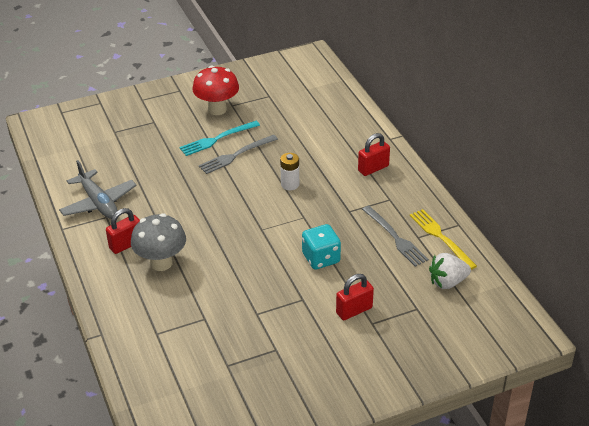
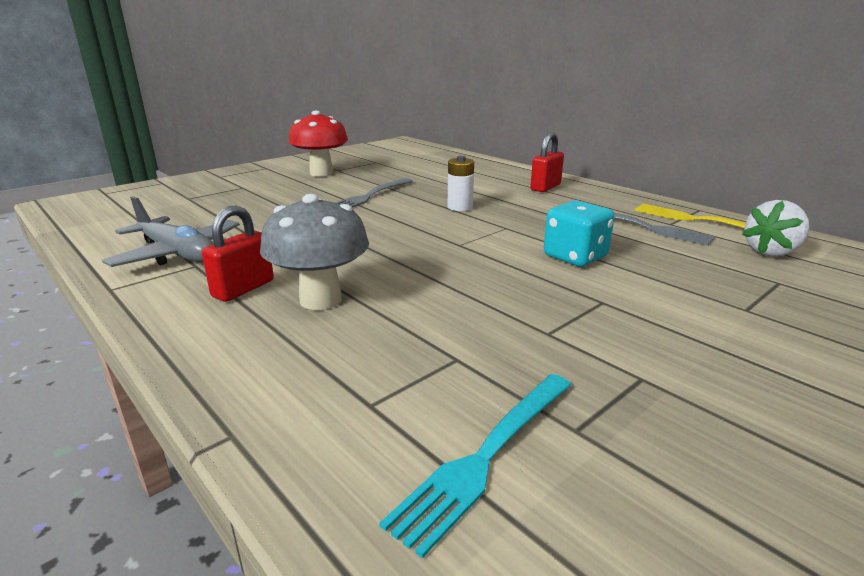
camera: 20 degrees left, 15 degrees down
(217, 139) = (335, 189): turquoise fork -> turquoise fork (486, 456)
(354, 310) = (698, 300): red padlock -> none

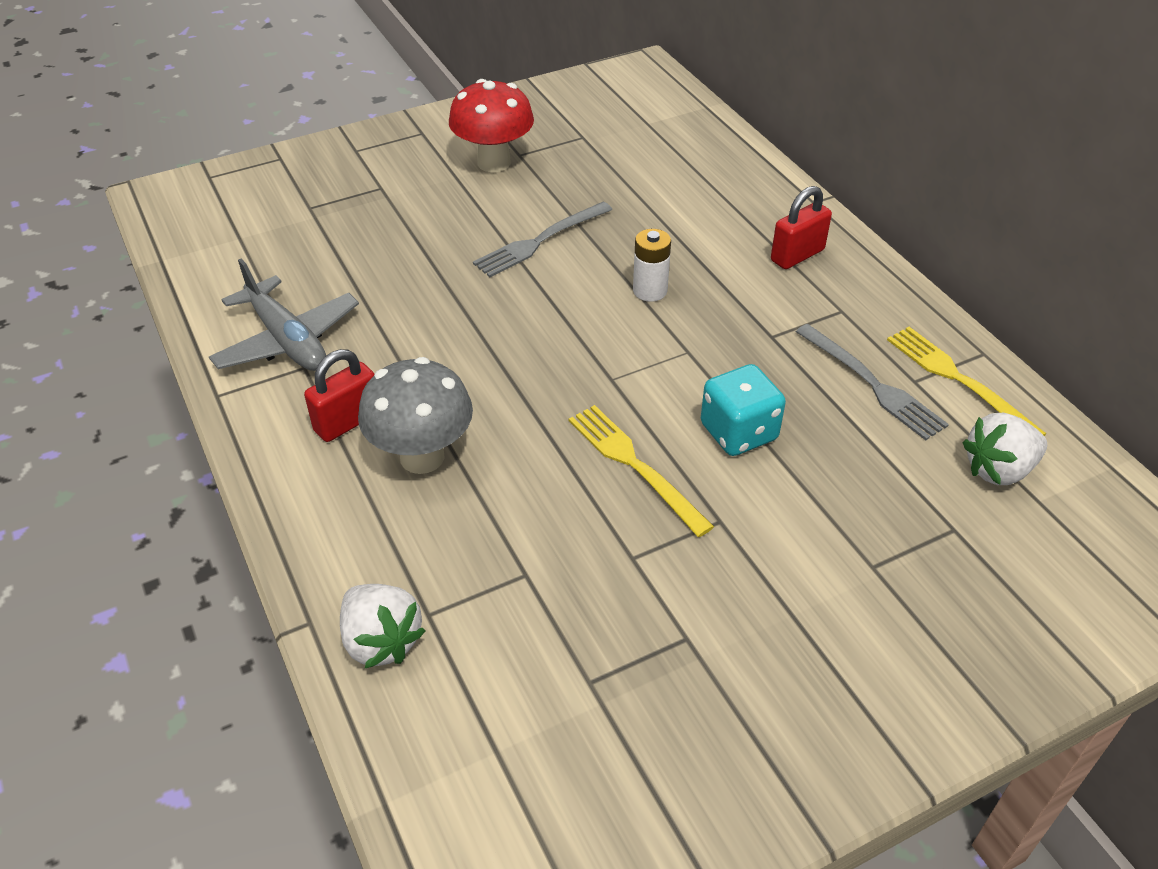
camera: 15 degrees right, 20 degrees up
(325, 436) = (381, 641): none -> white strawberry
(486, 456) = (501, 690): turquoise fork -> none
(509, 282) = (635, 465): none -> yellow fork

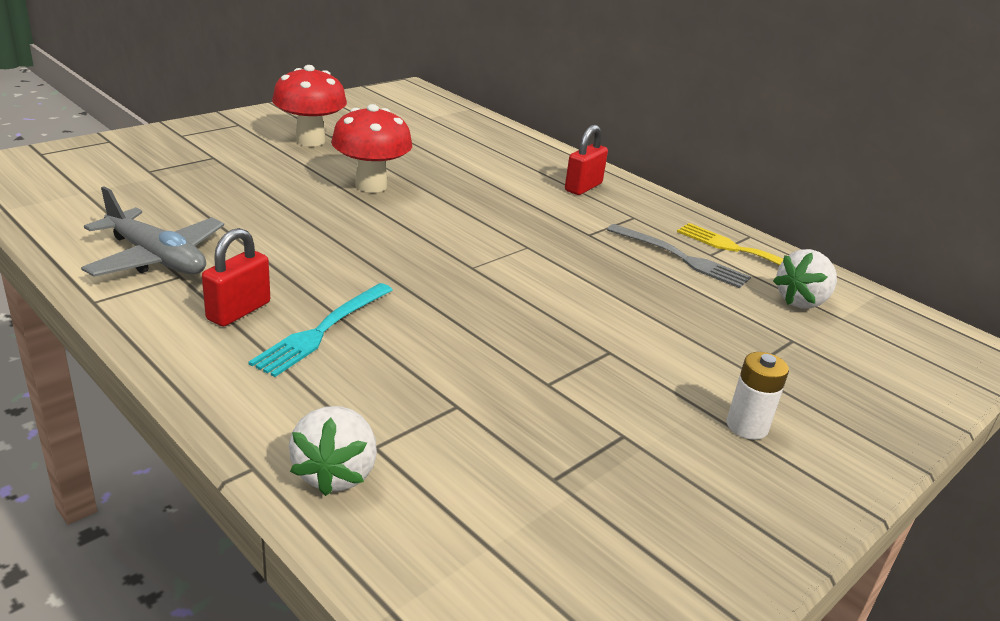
camera: 20 degrees left, 15 degrees down
(381, 641) = (335, 473): white strawberry -> white strawberry turned 60 degrees clockwise
(422, 457) = (322, 330): grey mushroom -> turquoise fork
(540, 241) = (371, 185): grey fork -> red mushroom
(635, 465) = (519, 321): yellow fork -> none
(650, 291) = (478, 212): white battery -> white battery (747, 426)
(738, 432) = (594, 293): turquoise dice -> none

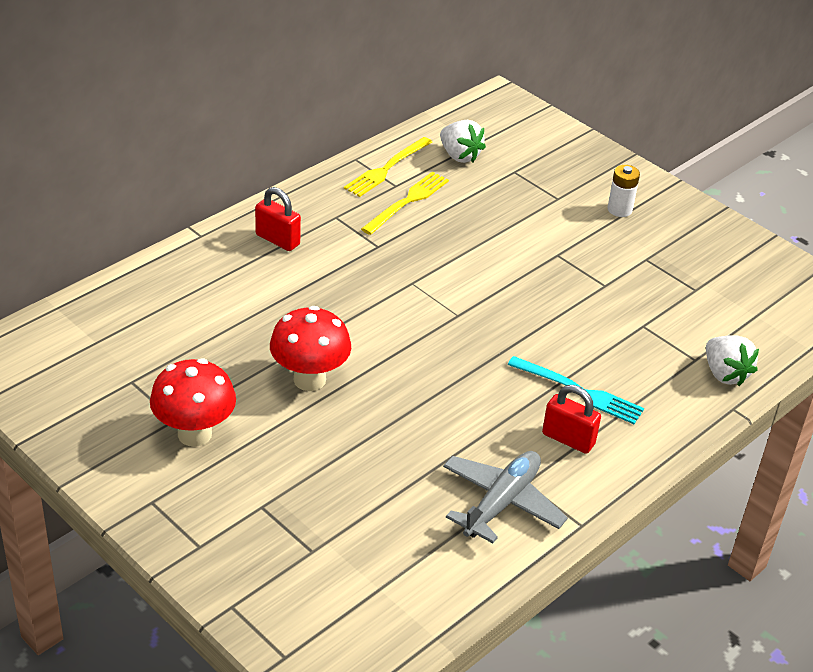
camera: 90 degrees left, 10 degrees up
(335, 473) = (725, 374): white strawberry -> white strawberry turned 60 degrees clockwise
(681, 258) = (407, 202): grey fork -> yellow fork

